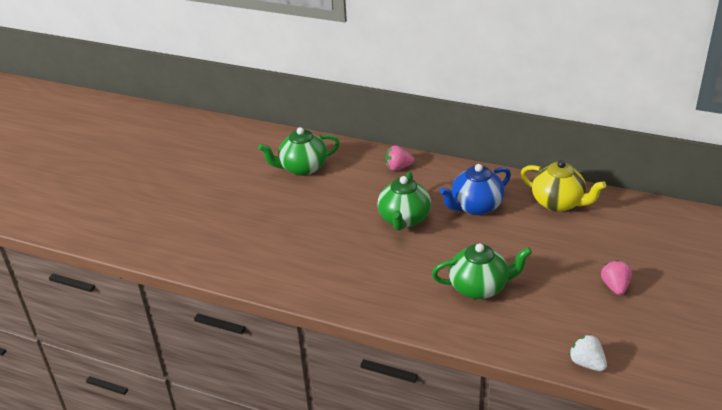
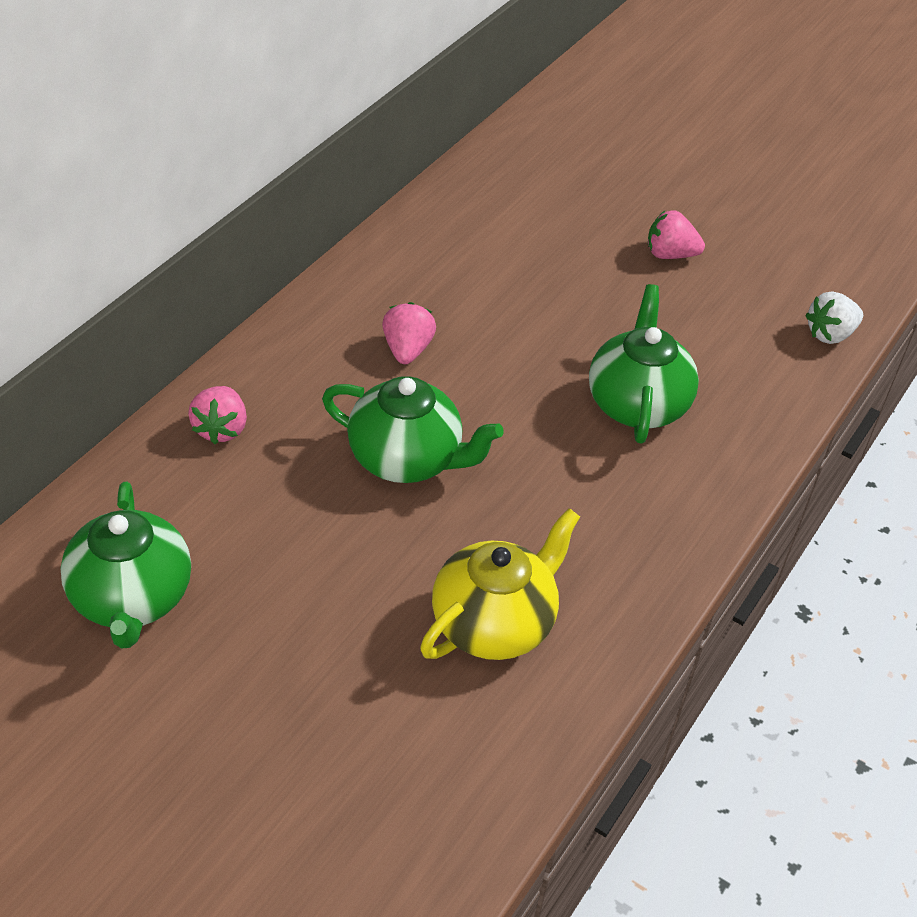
camera: 85 degrees left, 10 degrees up
(475, 207) = (407, 350): blue teapot -> pink strawberry
(558, 203) = (439, 247): yellow teapot -> yellow teapot (494, 623)

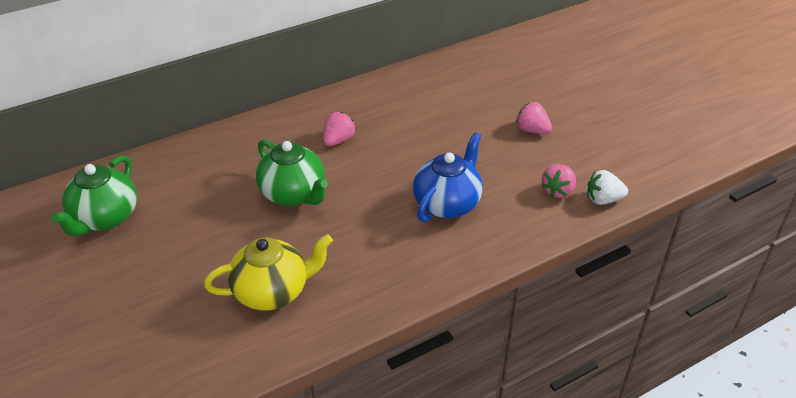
camera: 30 degrees right, 5 degrees down
(221, 429) = (212, 152): pink strawberry -> pink strawberry (558, 191)
(637, 404) = (447, 203): green teapot -> blue teapot

